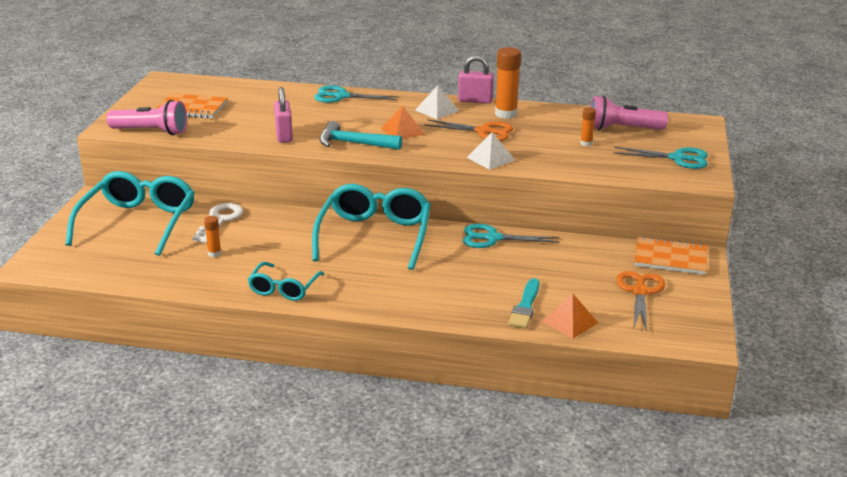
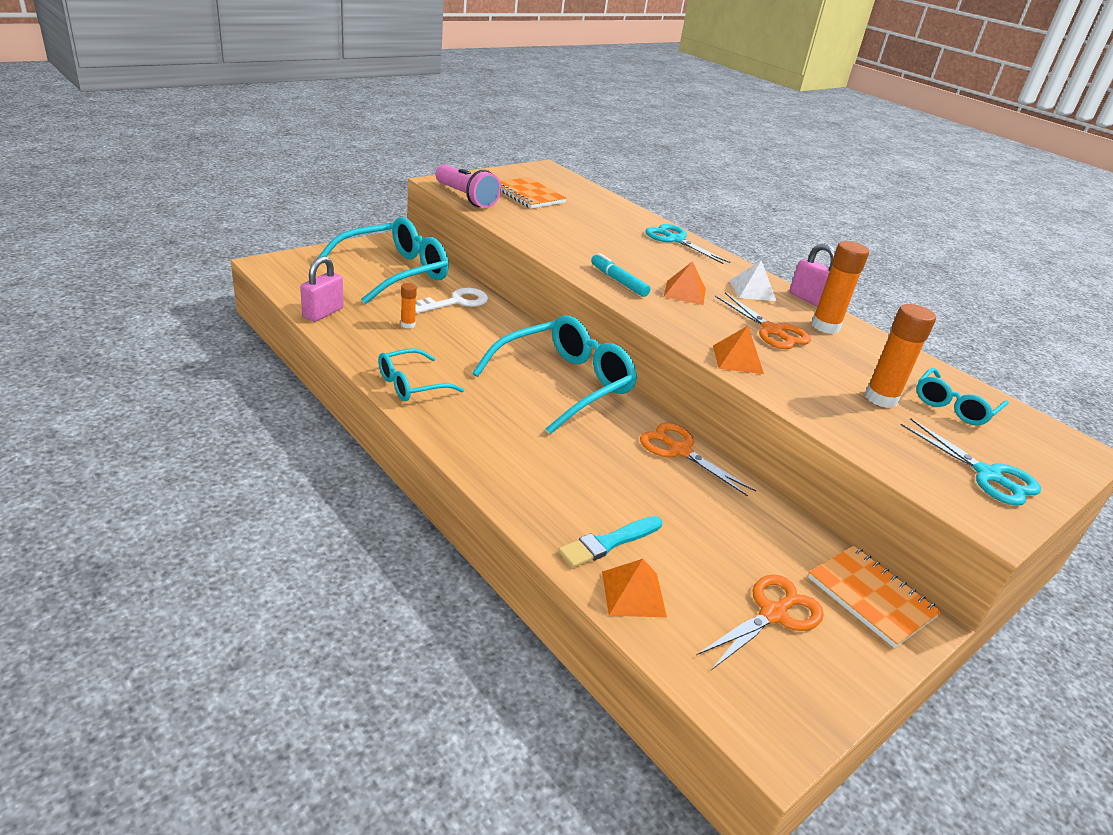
camera: 35 degrees right, 5 degrees up
(284, 135) = (566, 247): pink padlock -> pink padlock (323, 313)
(354, 143) = (618, 281): turquoise hammer -> turquoise marker
(490, 159) = (737, 359): white pyramid -> orange pyramid
(492, 238) = (680, 450): turquoise scissors -> orange scissors
(586, 143) = (881, 398): orange glue stick -> orange glue stick, size x1.91
(623, 129) = (954, 406): pink flashlight -> turquoise glasses

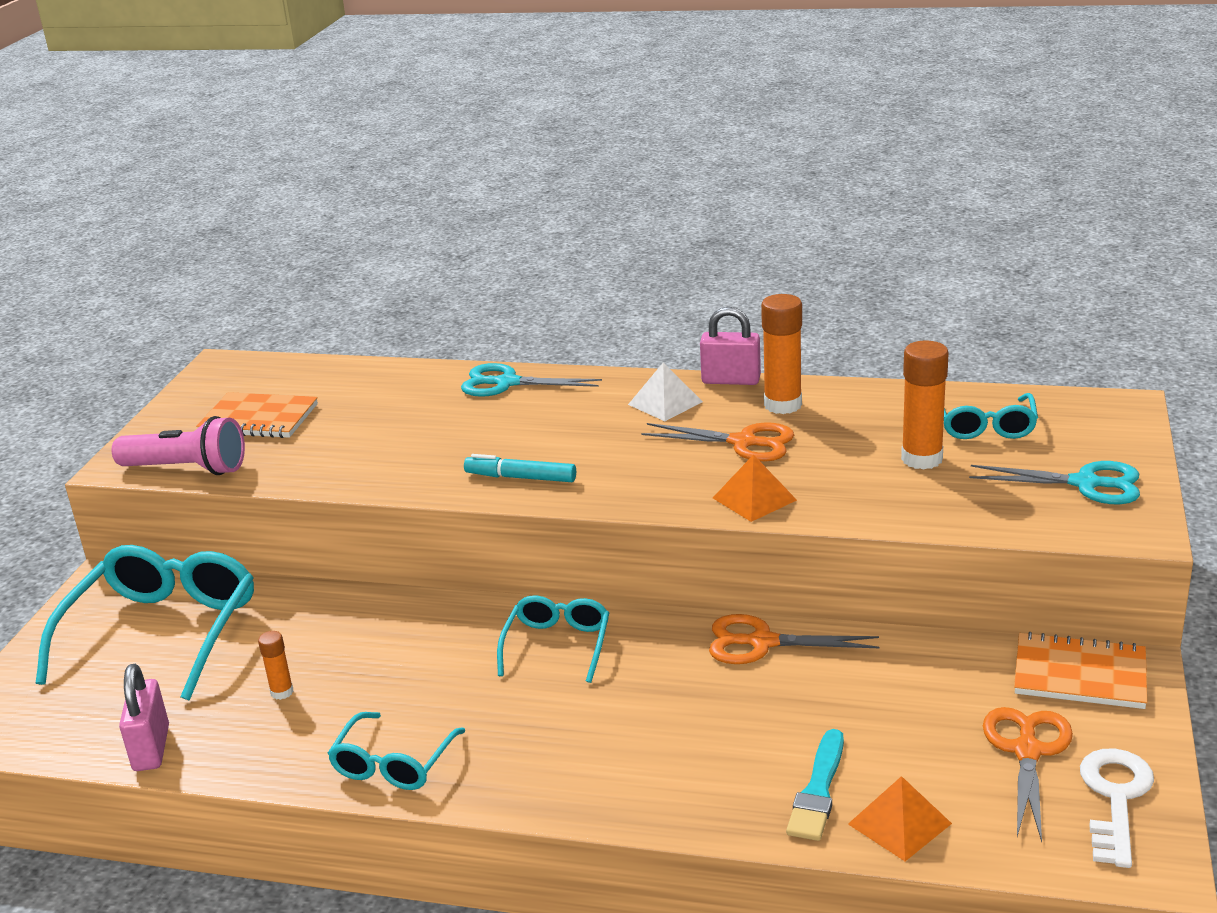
camera: 30 degrees left, 5 degrees down
(456, 302) = (298, 623): white key -> white key (1115, 798)
(564, 384) = (557, 645): turquoise glasses -> turquoise glasses, size x0.55
(684, 292) = (605, 448): orange pyramid -> none

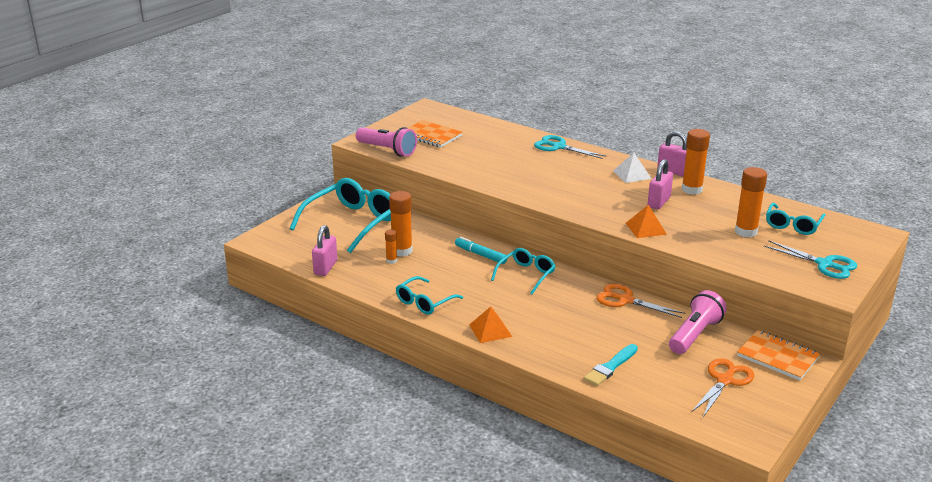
camera: 20 degrees right, 0 degrees up
(293, 665) = (402, 251): none -> orange glue stick
(521, 477) = (538, 191): turquoise marker -> turquoise marker (480, 255)
(743, 442) = (658, 202): orange scissors -> pink padlock
(899, 823) = (640, 391): orange pyramid -> orange pyramid (490, 330)
(920, 675) = (694, 335): none -> pink flashlight
(1115, 798) = (754, 411): white key -> none

